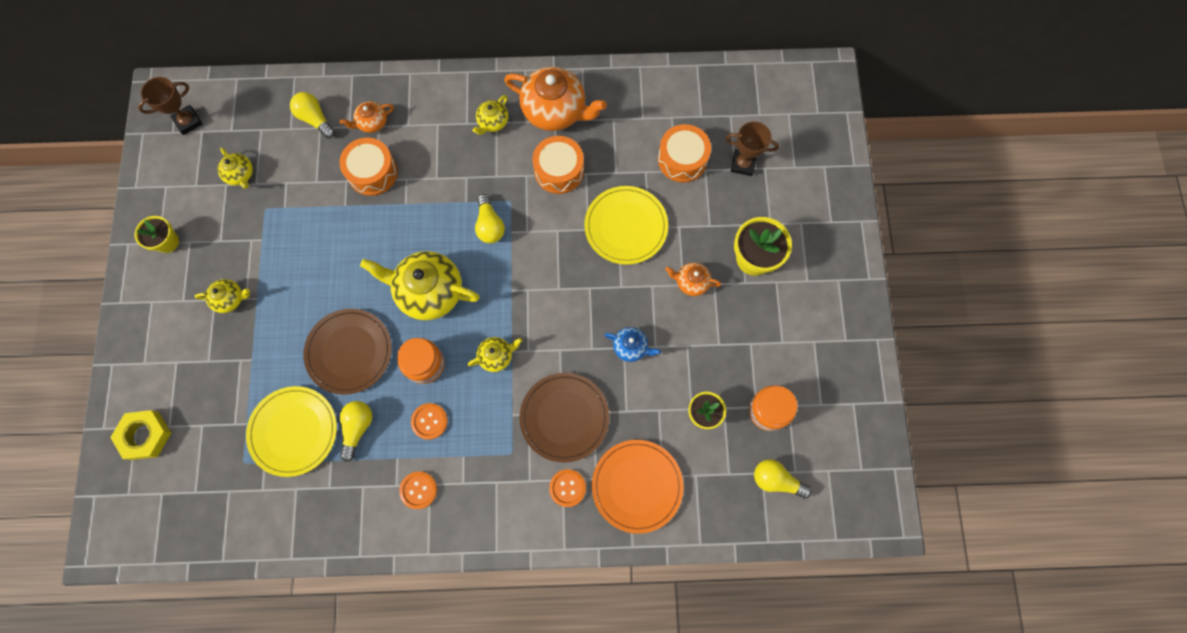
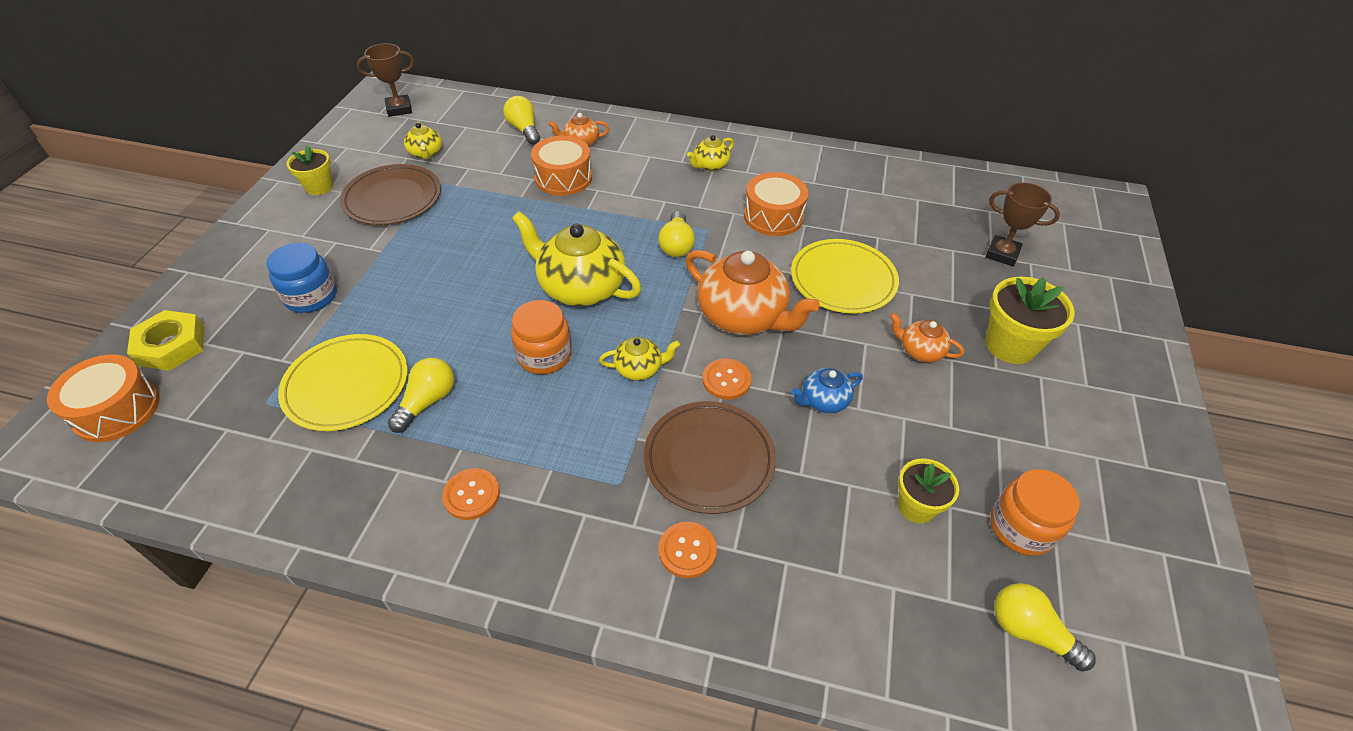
camera: 15 degrees right, 25 degrees down
(225, 360) = (311, 296): none -> blue jar
(230, 299) = (352, 245): yellow teapot -> none
(349, 352) = (458, 322): brown plate -> brown plate (392, 198)
(429, 421) = (523, 417): orange button -> orange button (726, 380)
(555, 111) = (782, 170): orange teapot -> orange teapot (743, 317)
(631, 347) = (823, 401): blue teapot -> blue teapot turned 120 degrees clockwise
(637, 486) = (796, 577): orange plate -> none
(682, 159) = (925, 235): orange drum -> orange drum (117, 410)

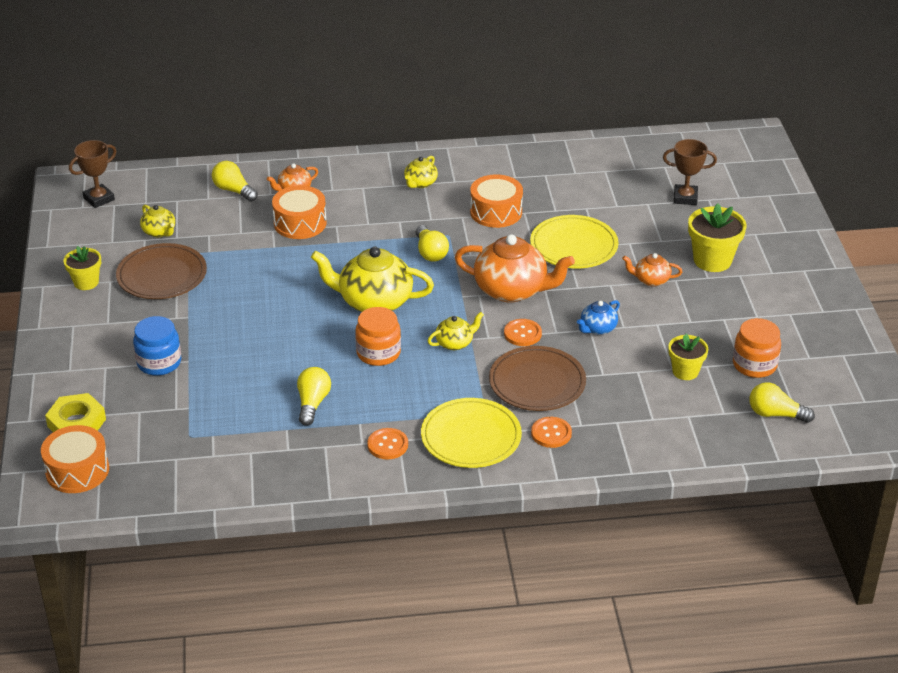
camera: 20 degrees left, 10 degrees down
(346, 385) = (242, 410): yellow plate -> yellow plate (471, 437)

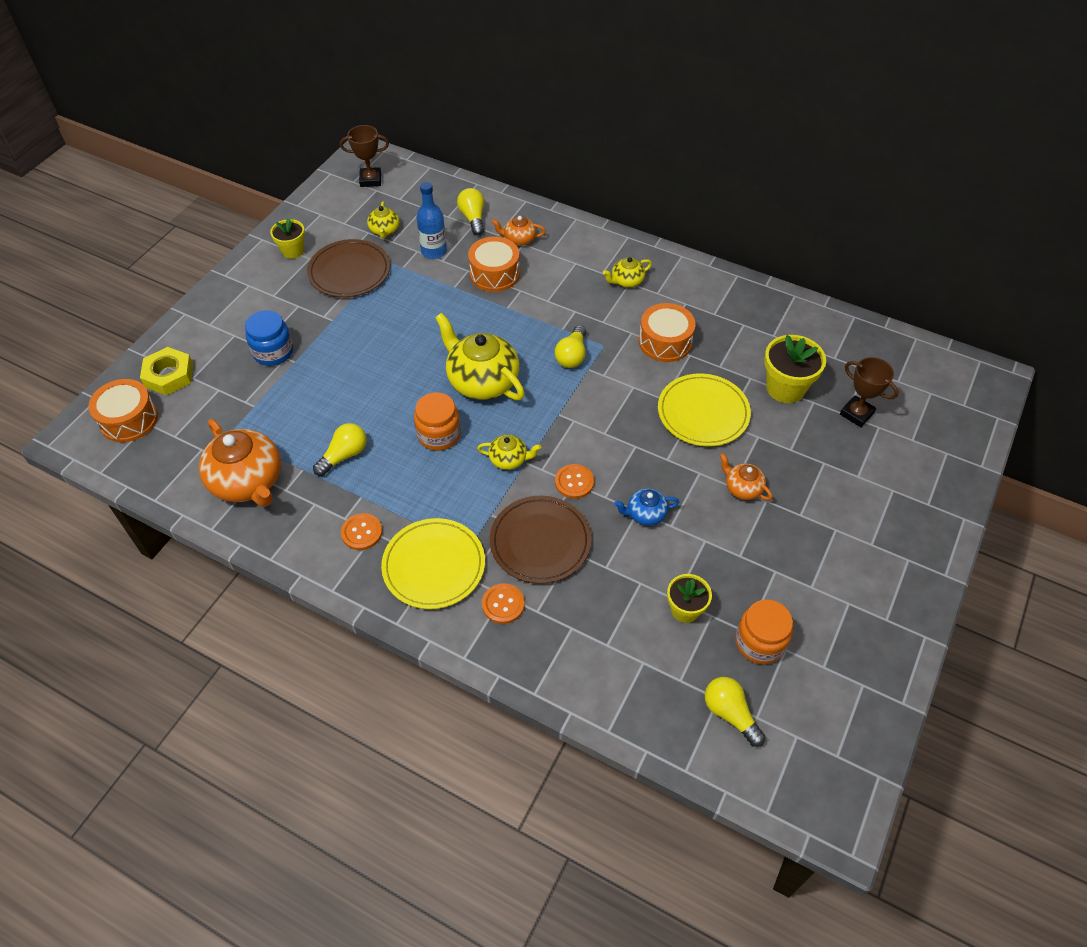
camera: 35 degrees right, 15 degrees up
(225, 229) = (434, 251): none -> blue bottle
(512, 290) = (606, 431): orange teapot -> orange teapot (248, 482)
(712, 260) = (822, 498): yellow flower pot -> yellow flower pot (785, 388)

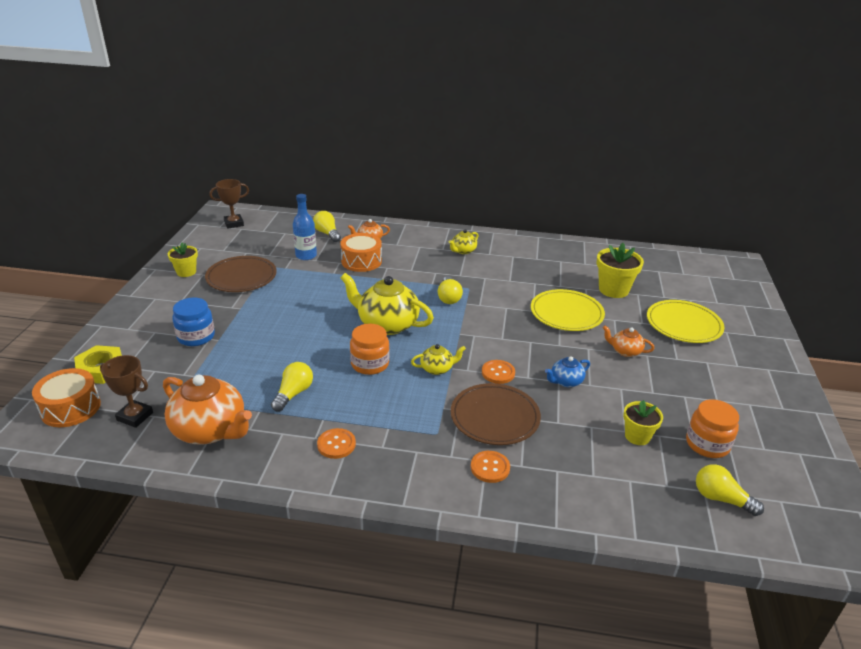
camera: 20 degrees left, 20 degrees down
(384, 230) = (259, 250): yellow teapot -> none
(434, 566) = (414, 454): yellow plate -> yellow plate (683, 324)
(665, 342) = (512, 279): orange drum -> none
(856, 414) = (670, 295): brown trophy -> brown trophy (135, 416)

